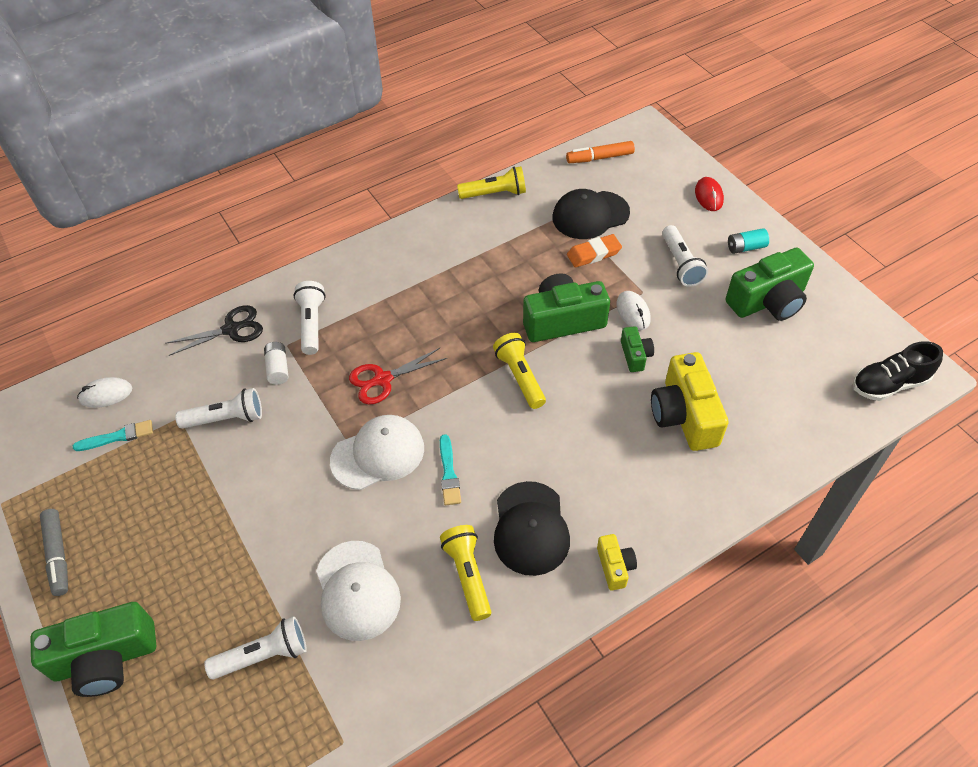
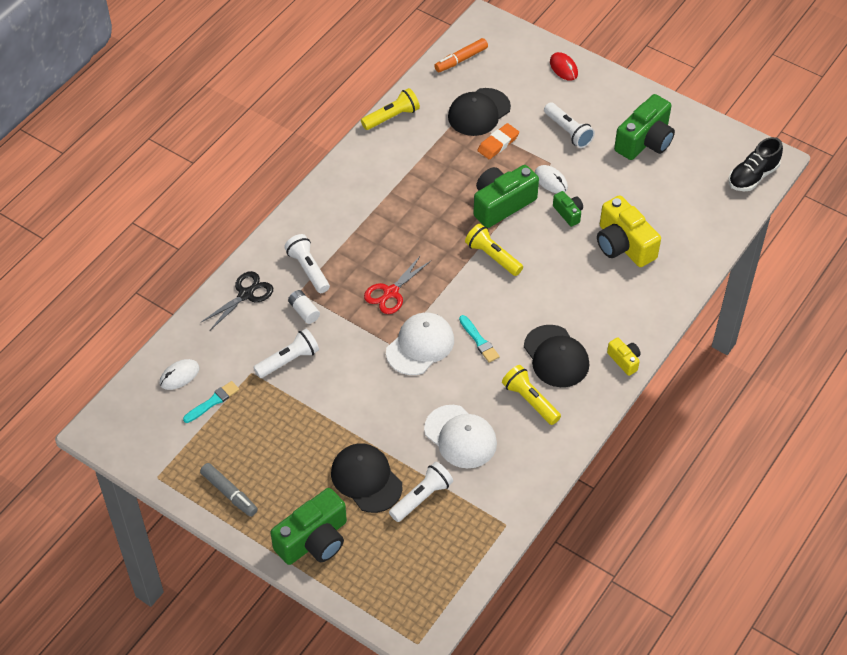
camera: 25 degrees left, 0 degrees up
(215, 601) = (366, 479): none -> black cap
(745, 247) = (610, 103): turquoise battery -> none

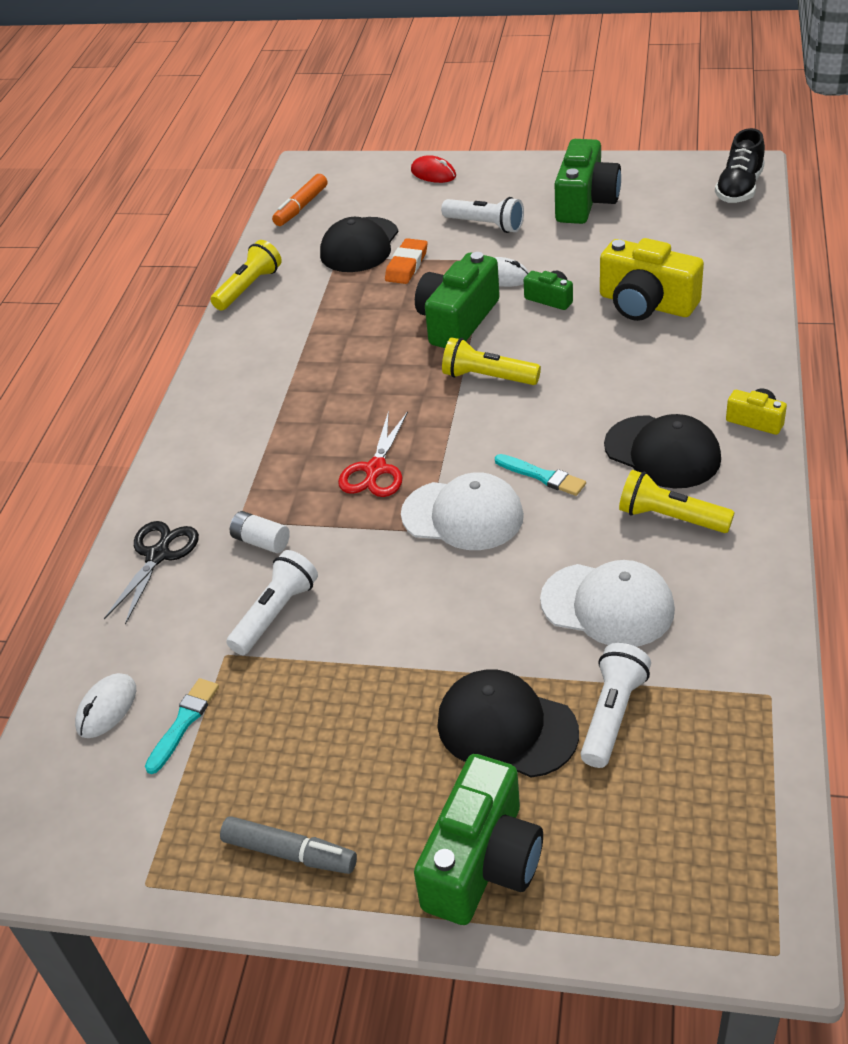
camera: 20 degrees left, 10 degrees down
(308, 269) = (236, 488): white flashlight -> none
(420, 345) = (463, 515): white cap -> white cap turned 90 degrees clockwise

